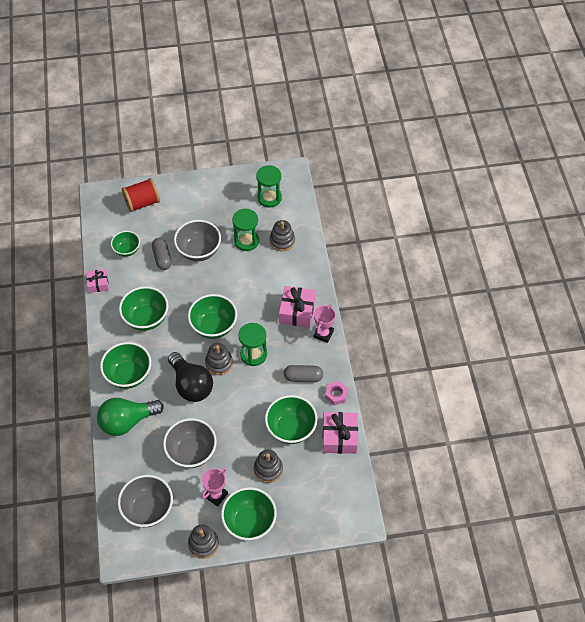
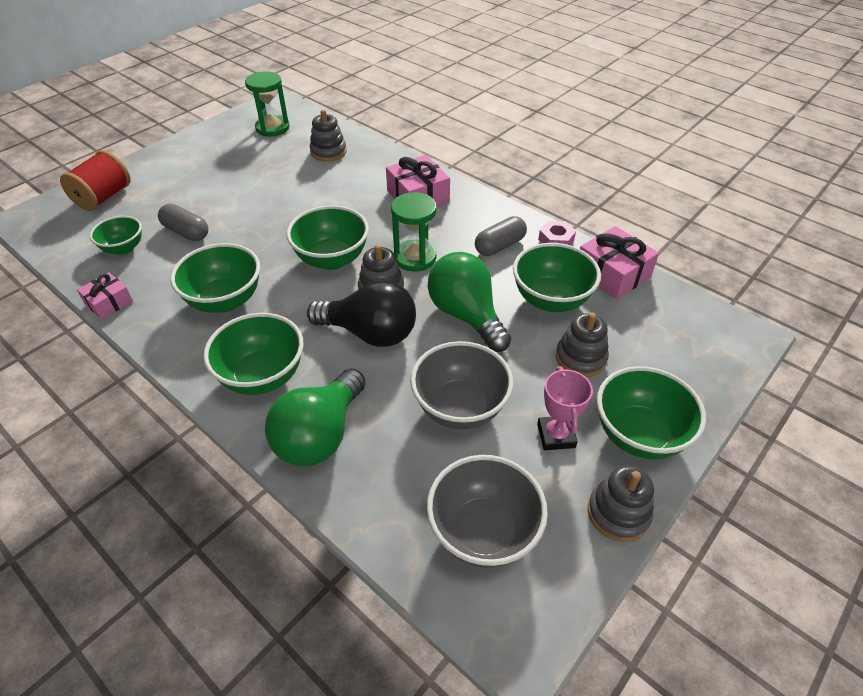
camera: 40 degrees left, 10 degrees down
(199, 251) = (232, 204): grey bowl -> none
(242, 407) = (466, 315): none -> green light bulb
(246, 241) = (285, 170): green hourglass -> none
(323, 334) = (471, 199): pink trophy -> none

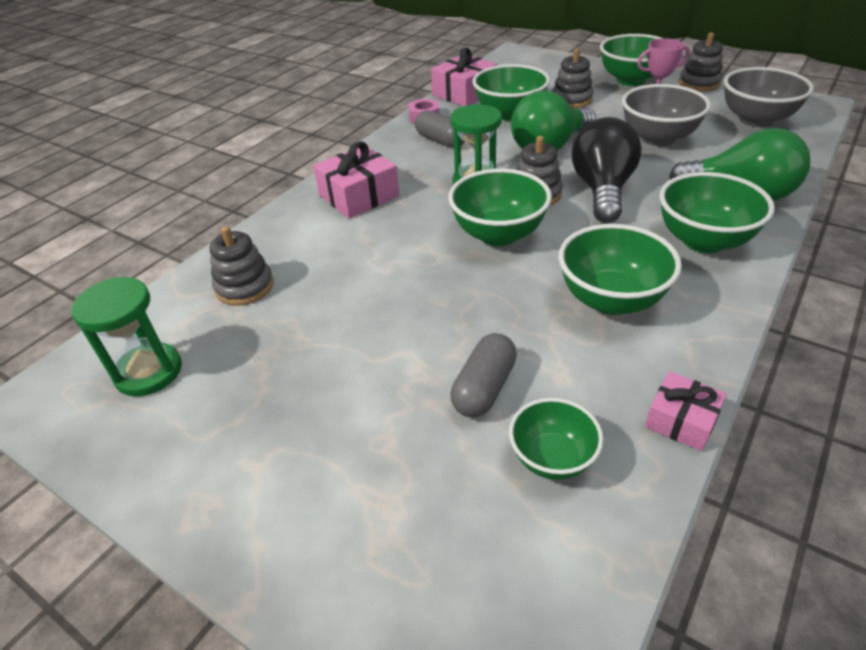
camera: 95 degrees left, 5 degrees down
(104, 197) = (401, 574): red spool -> none

